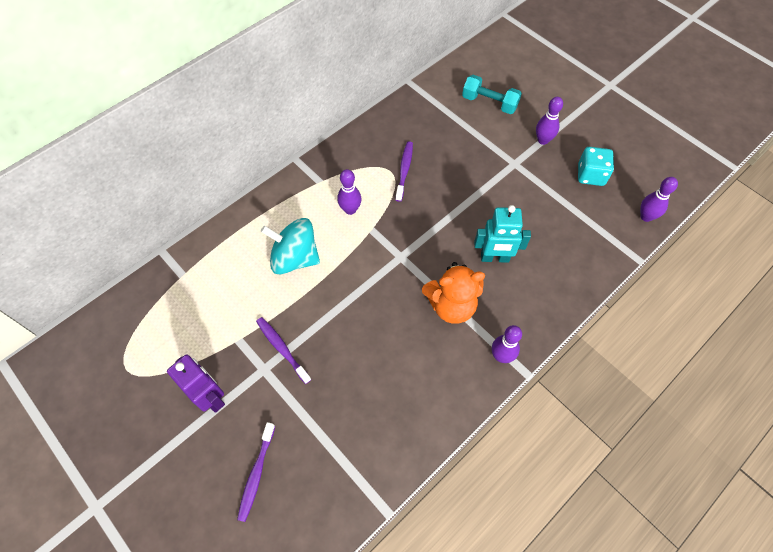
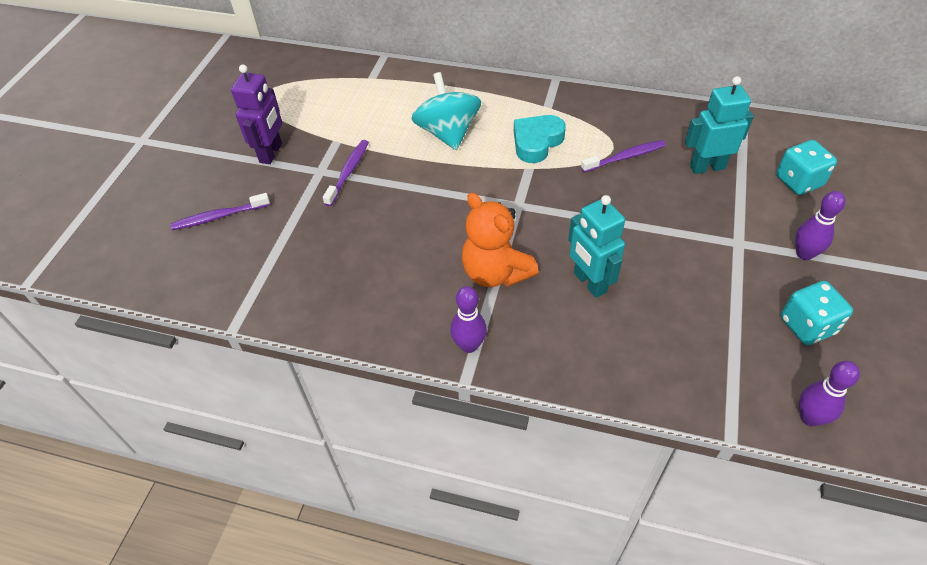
camera: 60 degrees right, 10 degrees down
(350, 210) = (536, 142): purple bowling pin -> turquoise heart
(445, 136) = (707, 167): none -> turquoise robot
(489, 103) = (798, 181): turquoise dumbbell -> turquoise dice

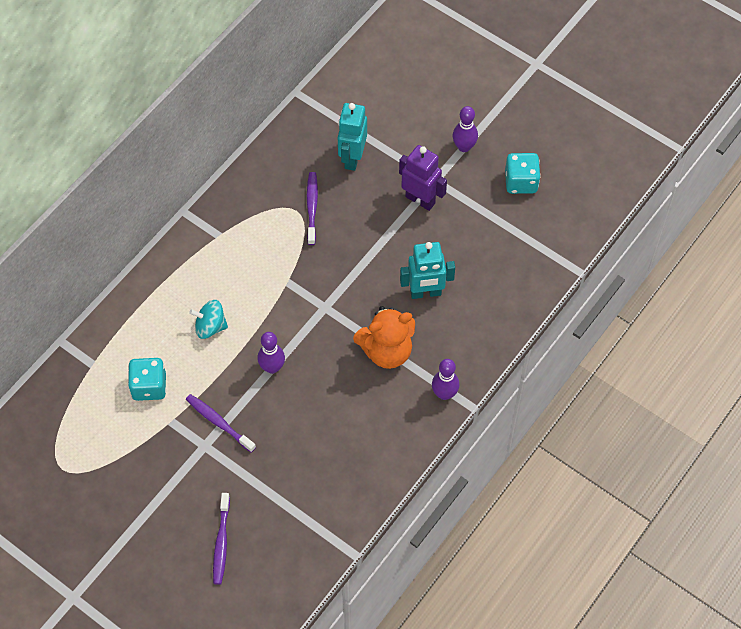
camera: 70 degrees left, 10 degrees up
(271, 153) = (158, 481): purple robot -> purple robot (420, 200)
(447, 133) = (210, 326): turquoise spinning top -> turquoise spinning top, size x0.61
(536, 142) = (259, 263): turquoise heart -> none
(798, 181) = (397, 108): turquoise dice -> turquoise dice (149, 386)
(809, 417) = (583, 221): purple bowling pin -> purple bowling pin (272, 367)

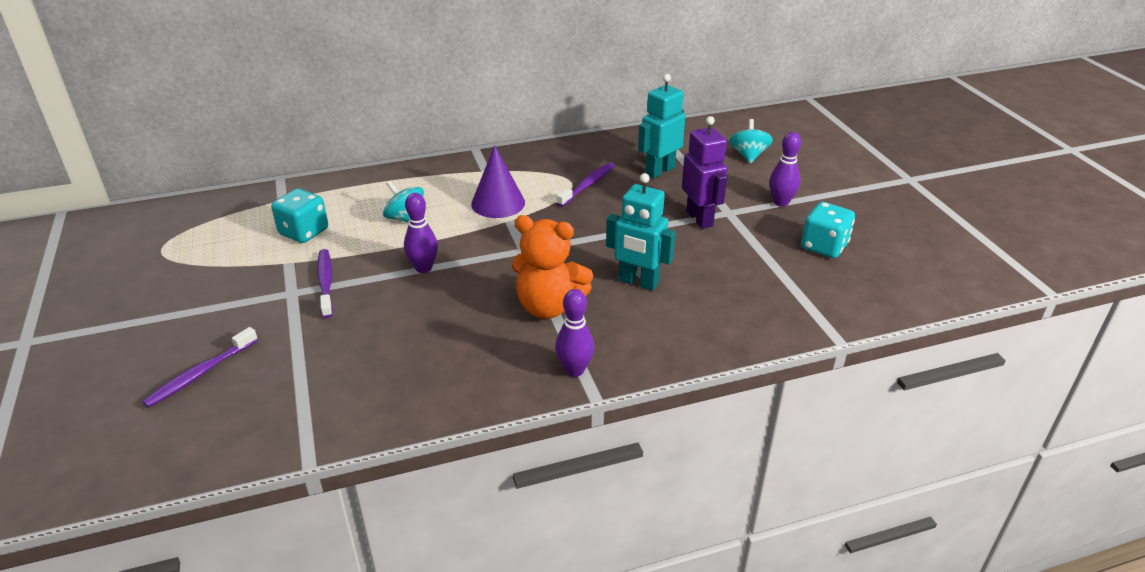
camera: 35 degrees right, 25 degrees down
(263, 268) = (498, 203): none -> purple cone
(405, 98) = (748, 155): none -> turquoise spinning top

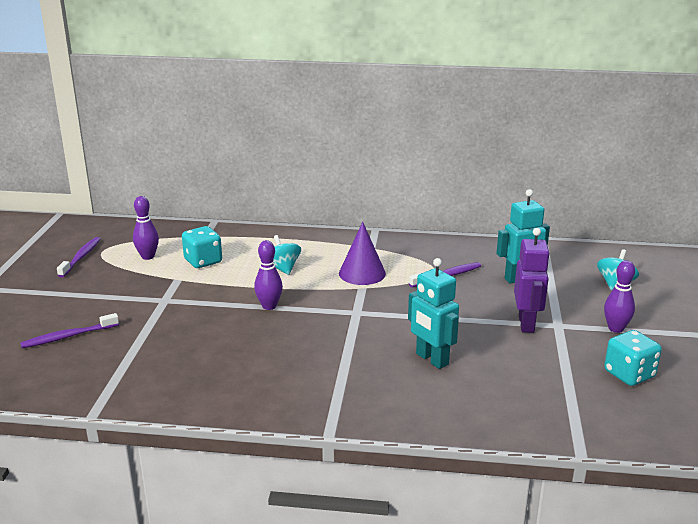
camera: 25 degrees right, 10 degrees down
(325, 283) = (192, 299): purple toothbrush -> purple toothbrush (81, 257)
(549, 307) = (343, 358): orange teddy bear -> none
(574, 370) = (328, 409): purple bowling pin -> purple bowling pin (148, 256)

